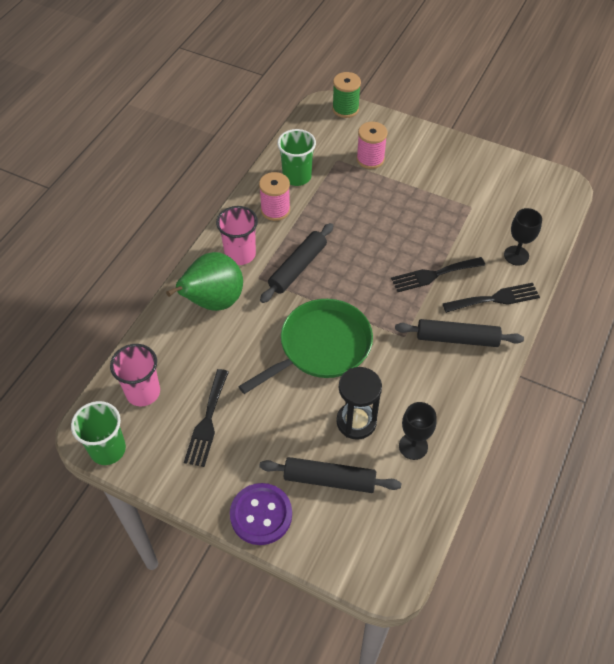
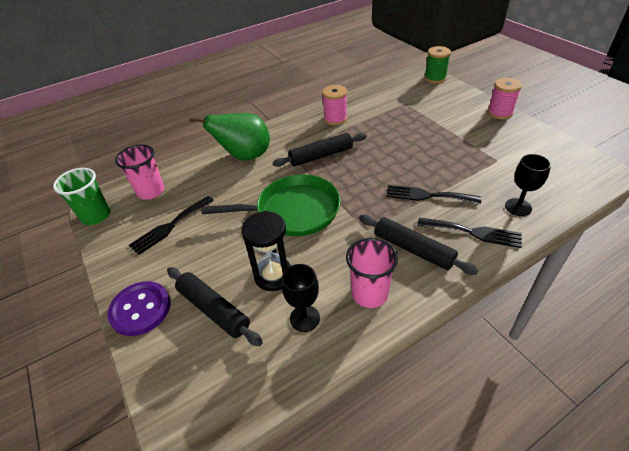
camera: 35 degrees right, 10 degrees down
(240, 254) = (288, 136): pink cup -> pink cup (369, 293)
(297, 176) = (367, 105): green cup -> none
(370, 159) = (431, 109): pink spool -> pink spool (500, 113)

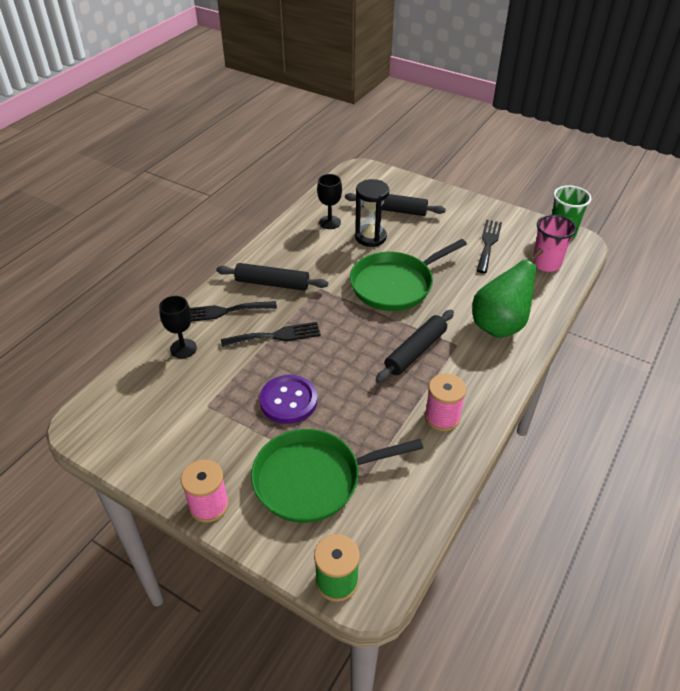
camera: 150 degrees right, 0 degrees up
(140, 309) = (442, 197): purple button -> purple button (288, 400)
(369, 293) = (293, 246): pink cup -> none
(432, 110) = (312, 479): none -> green pan

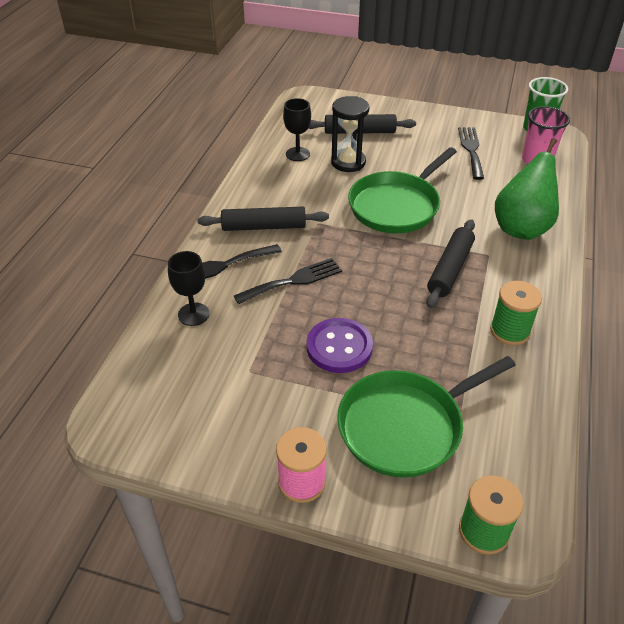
camera: 15 degrees left, 0 degrees up
(442, 417) = (509, 331): pink spool -> green spool

